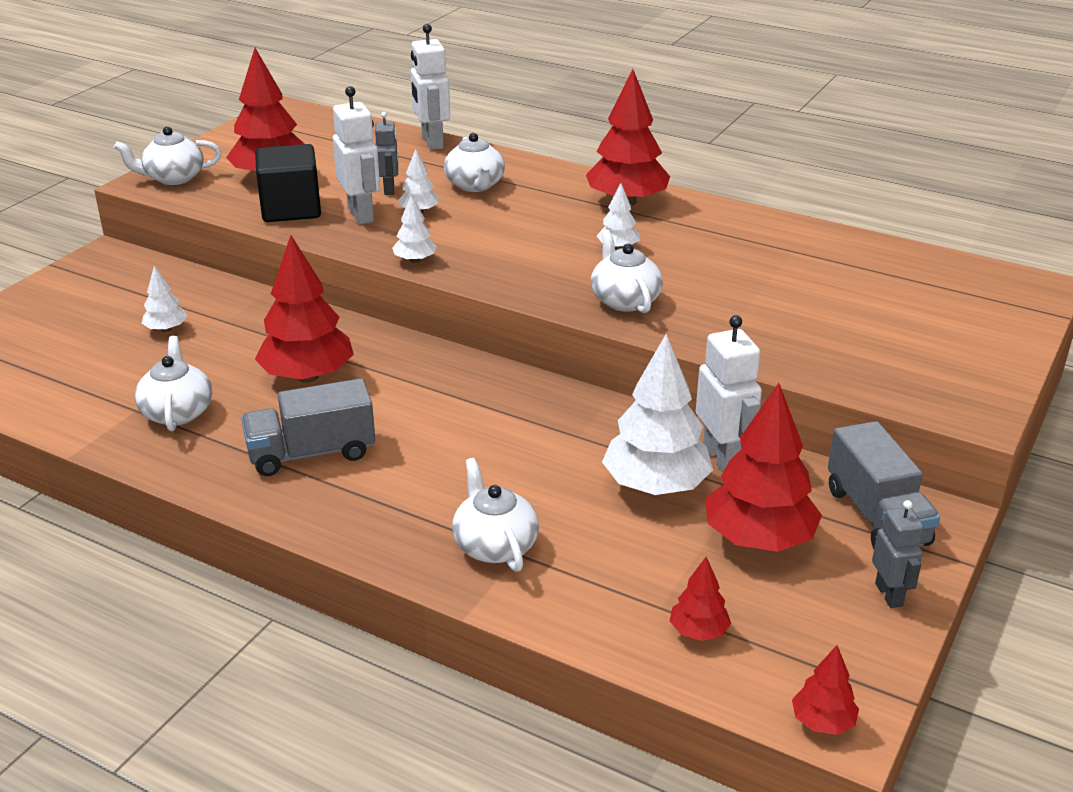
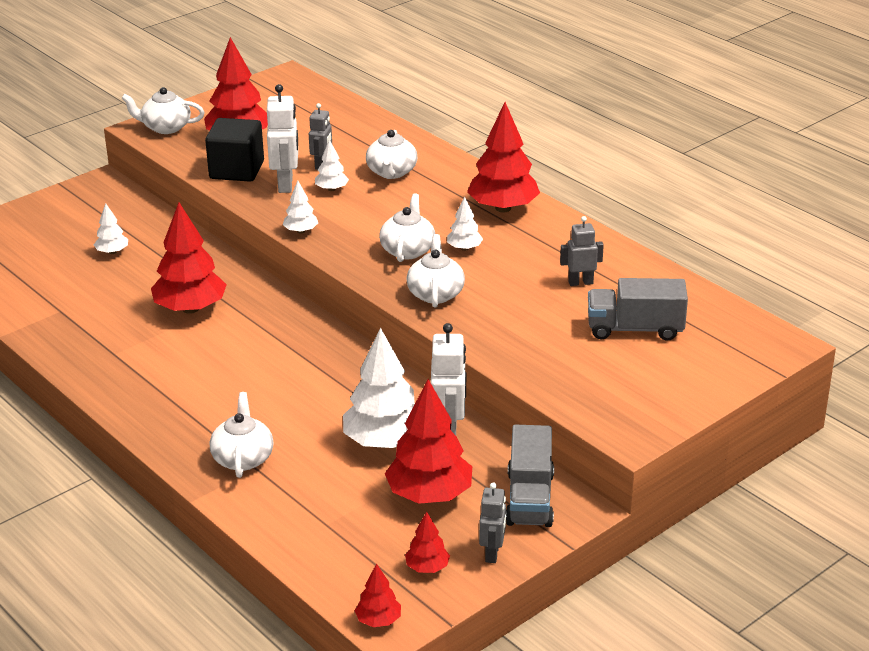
camera: 20 degrees right, 0 degrees up
(177, 412) = (87, 318): white teapot -> white teapot (408, 250)
(311, 453) = (160, 367): grey truck -> grey truck (635, 329)
(432, 142) = (384, 126): white robot -> none
(698, 631) = (339, 546): red tree -> red tree (427, 567)
(773, 261) = (580, 282): none -> grey robot

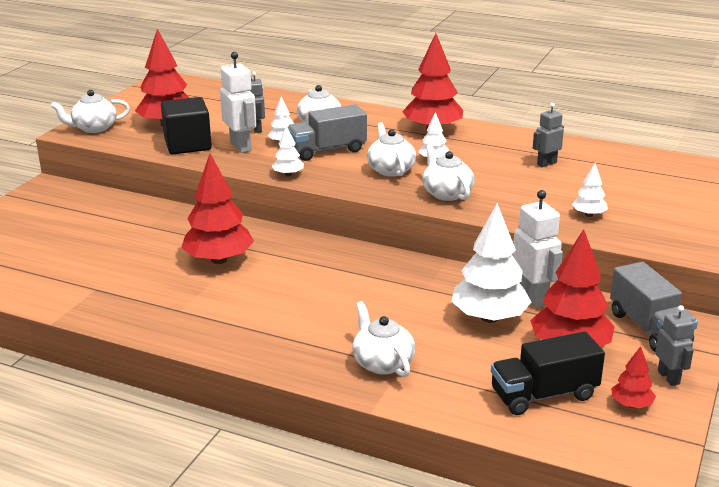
camera: 25 degrees left, 5 degrees down
(112, 252) = (105, 234): white tree -> white tree (589, 215)
(357, 533) = (544, 395): none -> black truck
(378, 620) = (640, 461): red tree -> none
(635, 329) = (622, 184): grey truck -> grey truck (327, 150)

